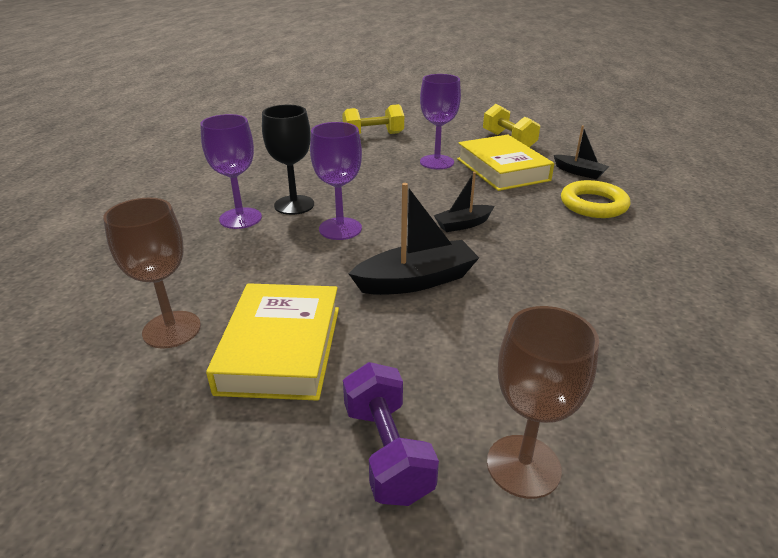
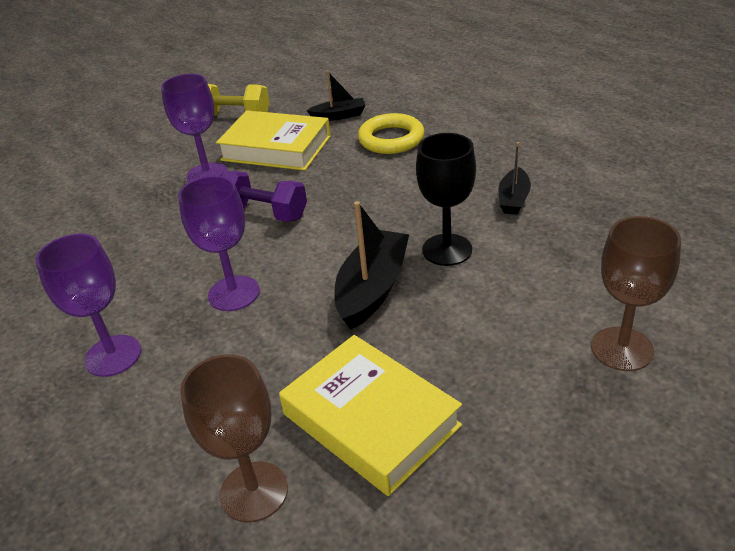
camera: 45 degrees left, 5 degrees up
(294, 205) = (145, 304): black goblet -> black goblet (447, 250)
(373, 135) = (90, 183): yellow dumbbell -> none
(387, 451) = (551, 412): purple dumbbell -> purple dumbbell (264, 213)
(463, 224) = (328, 218): black boat -> black boat (513, 199)

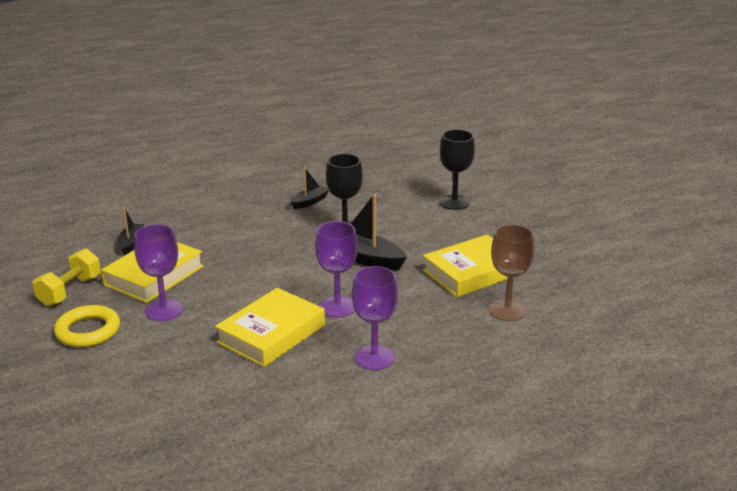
camera: 80 degrees left, 10 degrees down
(166, 256) = (271, 334): none -> yellow book
(264, 213) = (248, 288): purple dumbbell -> none
(391, 139) = (193, 228): yellow ring -> yellow ring (88, 331)
(513, 199) = (309, 202): black boat -> black boat turned 75 degrees counterclockwise
(622, 349) = (454, 202): brown goblet -> black goblet

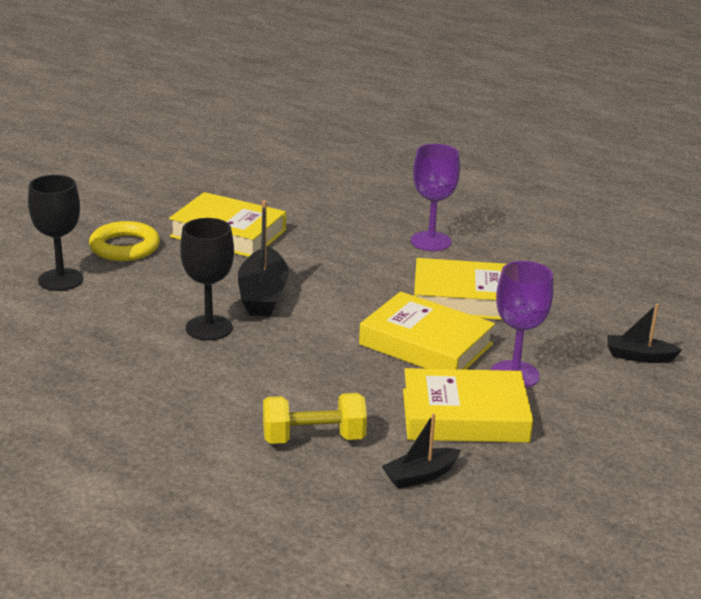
camera: 125 degrees left, 0 degrees up
(70, 291) = (573, 461): yellow dumbbell -> yellow dumbbell (313, 438)
(88, 331) = (611, 404): yellow ring -> yellow ring (125, 247)
(237, 293) = (426, 344): none -> yellow book
(309, 202) = (152, 380): black boat -> black boat (639, 356)
(337, 307) = (377, 281): purple goblet -> none
(507, 310) = (281, 205): brown goblet -> none

